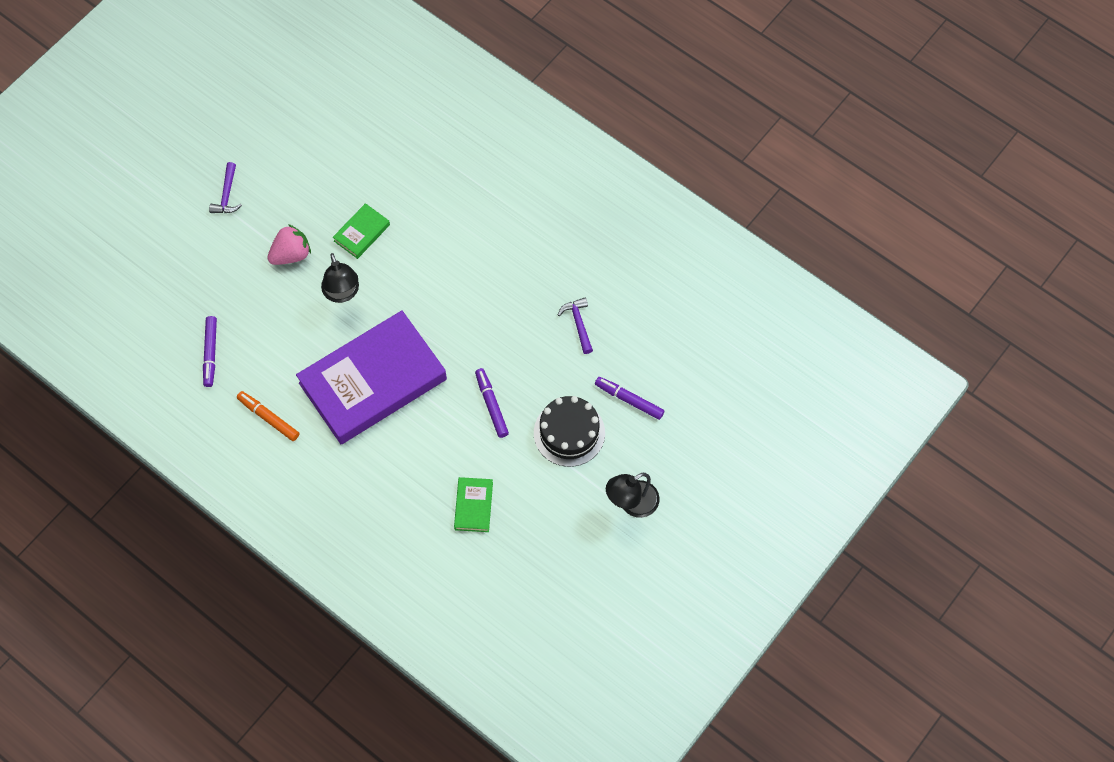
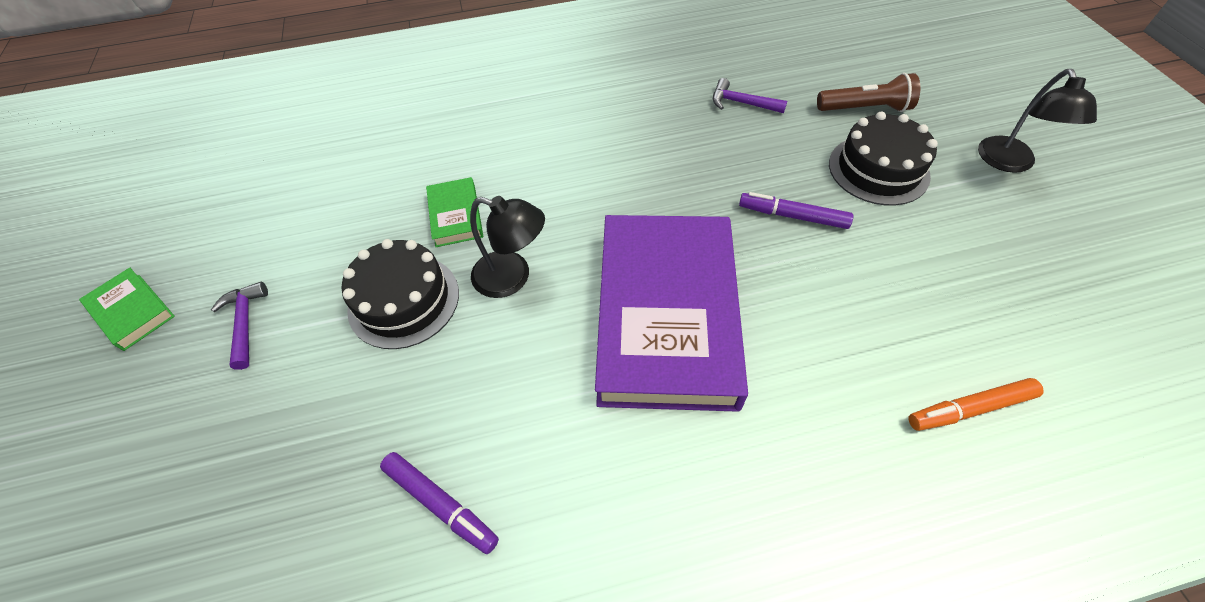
camera: 50 degrees left, 10 degrees down
(227, 195) = (245, 322): purple hammer -> purple hammer turned 150 degrees counterclockwise
(268, 418) = (621, 487): orange marker -> orange marker (969, 409)
(291, 254) = (404, 300): pink strawberry -> black cake
(473, 506) = (938, 307): green book -> green book (132, 311)
(629, 400) = (865, 108): purple marker -> brown flashlight

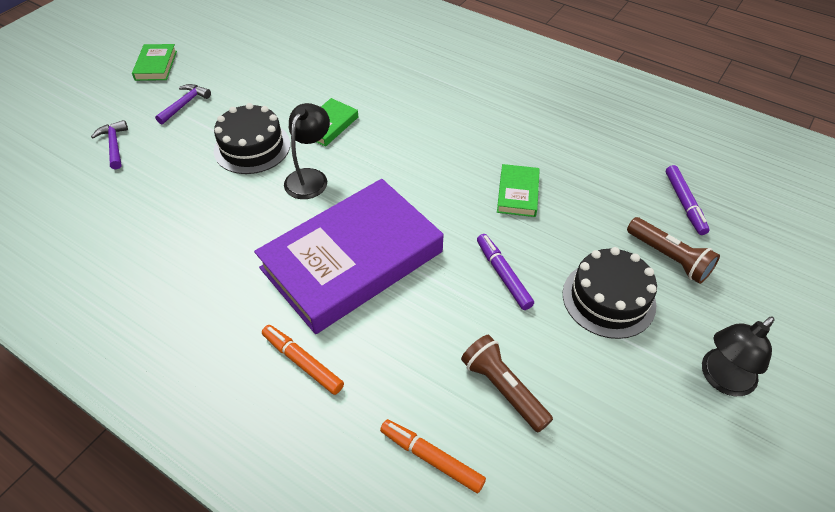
camera: 45 degrees right, 5 degrees down
(441, 504) = (151, 244): purple marker -> purple marker (684, 204)
(512, 277) = (310, 177): black lamp -> black lamp turned 135 degrees counterclockwise
(705, 144) = (517, 193): none -> green book
(741, 103) = (583, 187): purple hammer -> purple hammer (114, 145)
(768, 447) = (302, 362): none -> orange marker
(924, 301) = (503, 389): none -> brown flashlight

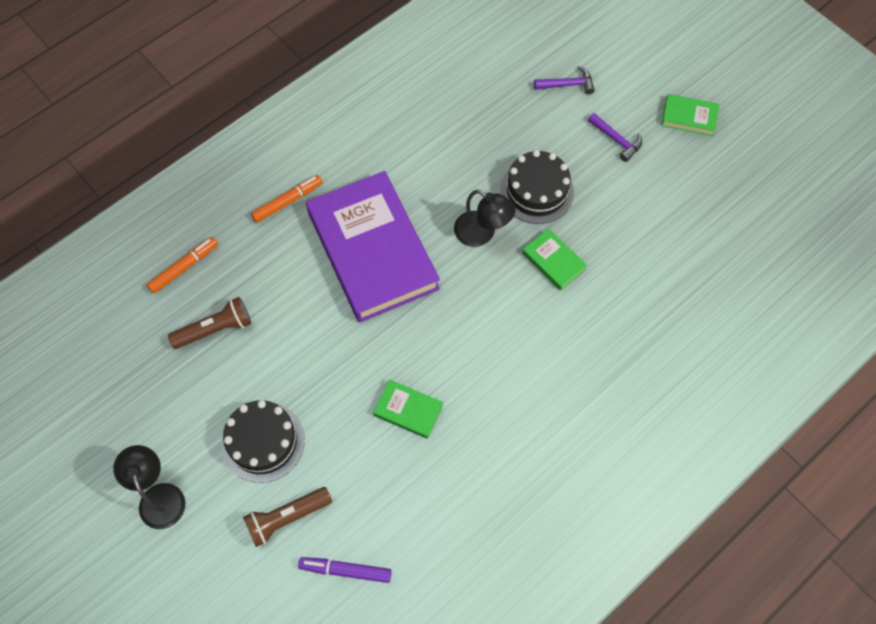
camera: 105 degrees right, 15 degrees up
(503, 275) = (317, 364): purple marker -> none

